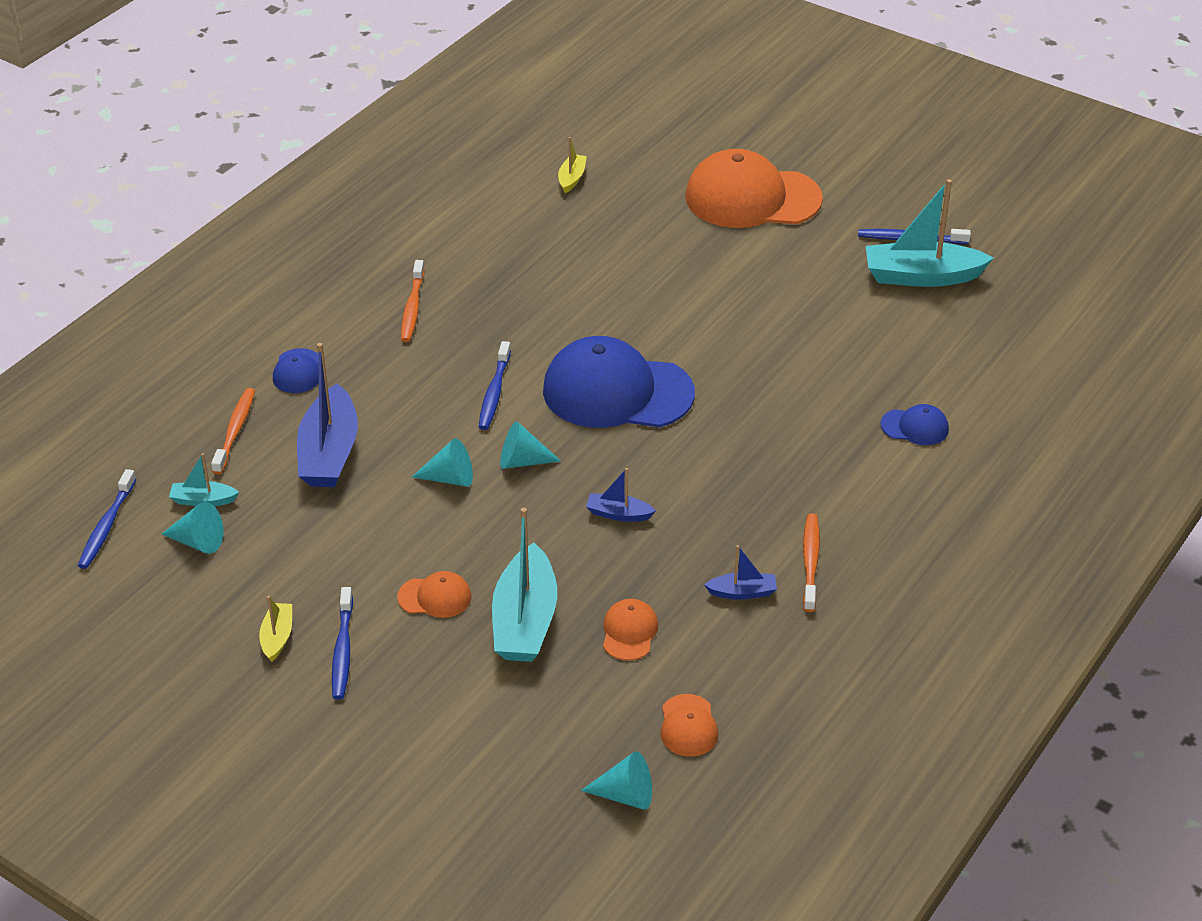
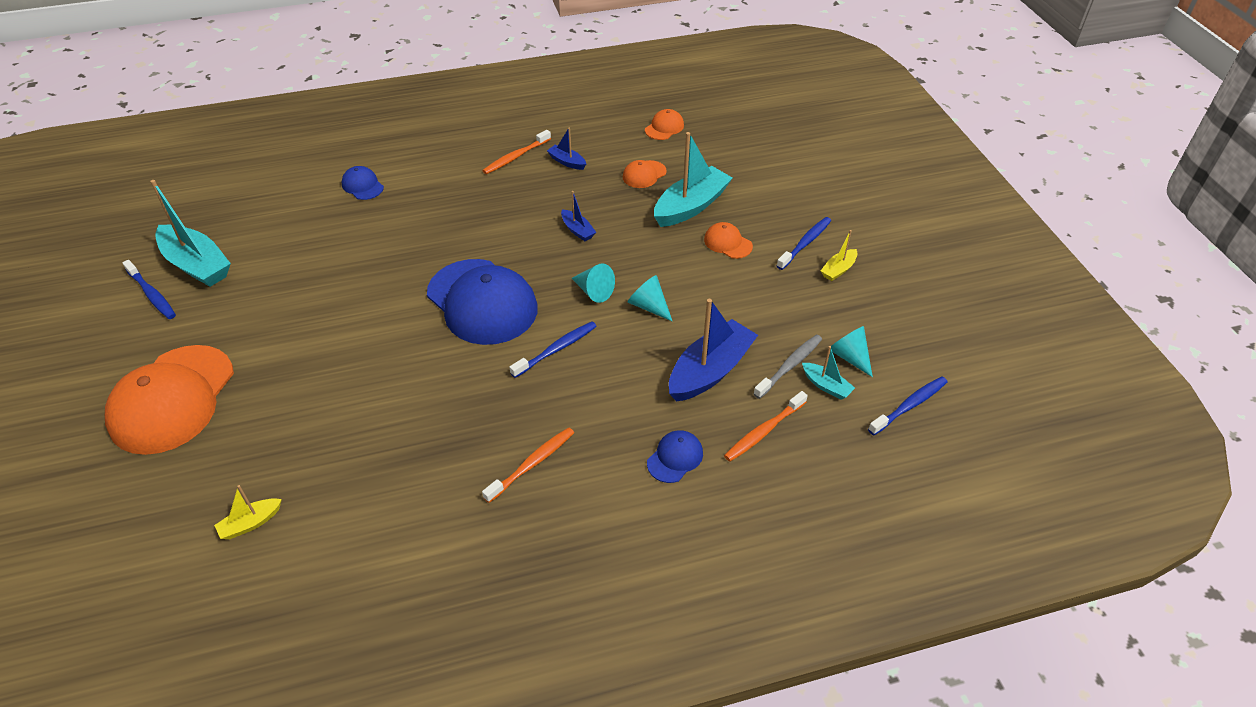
camera: 140 degrees left, 5 degrees up
(254, 499) = (789, 366): none -> grey toothbrush
(625, 795) = (723, 119): turquoise cone -> none
(752, 198) = (172, 399): orange cap -> orange cap turned 60 degrees clockwise

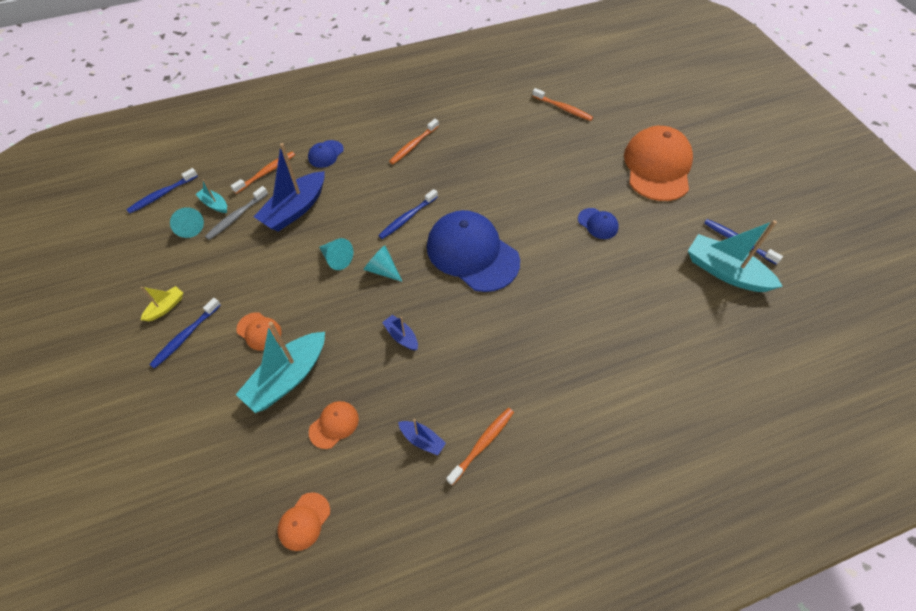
camera: 175 degrees right, 10 degrees up
(250, 523) = (563, 108): yellow boat -> orange toothbrush
(362, 186) = (633, 381): blue cap -> blue cap (598, 223)

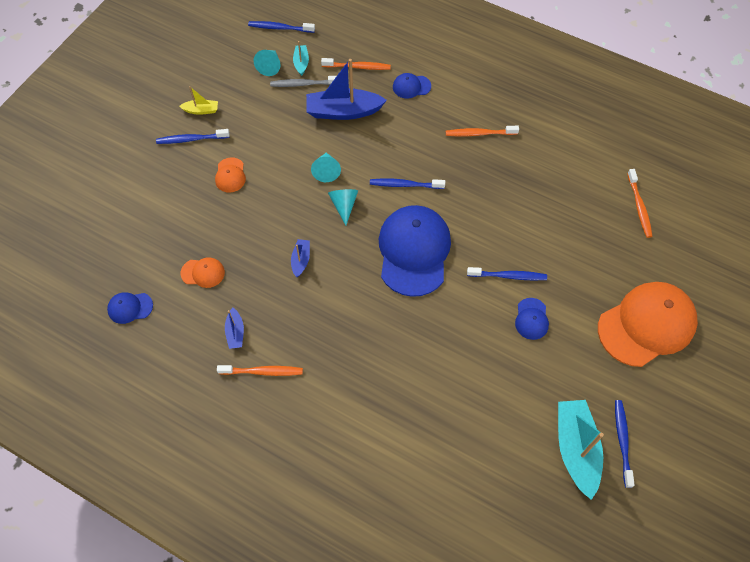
camera: 50 degrees right, 5 degrees up
(288, 378) = (212, 220): turquoise boat -> none
(304, 521) = (130, 307): orange cap -> blue cap
(550, 212) = (508, 276): none -> blue toothbrush

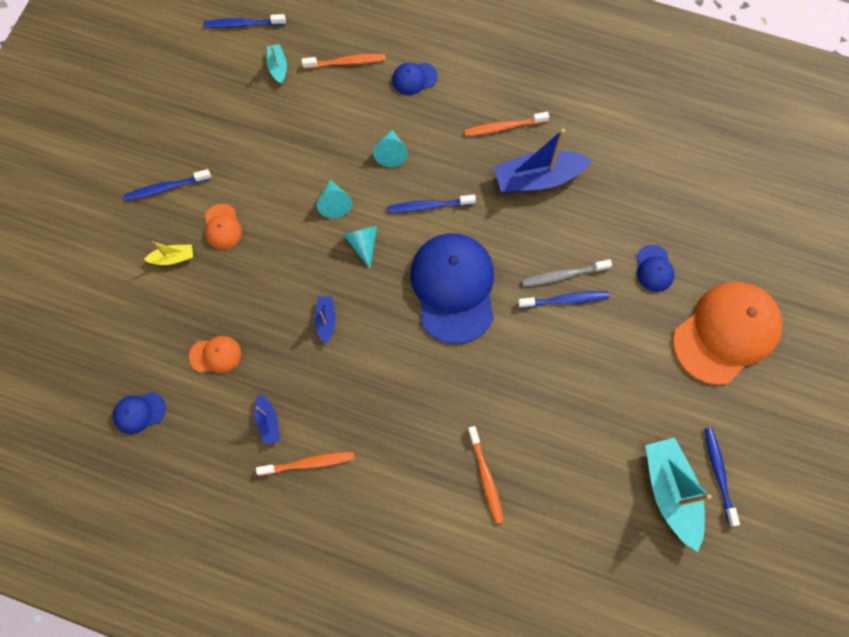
camera: 10 degrees left, 10 degrees up
(201, 110) = (170, 148): yellow boat -> yellow boat (173, 258)
(270, 66) = (241, 77): turquoise cone -> turquoise cone (391, 153)
(303, 84) = (286, 95): grey toothbrush -> grey toothbrush (563, 275)
(343, 111) = (340, 123): blue boat -> blue boat (538, 178)
(531, 319) = (599, 347): blue cap -> blue cap (654, 268)
(639, 207) = (698, 190): orange toothbrush -> orange toothbrush (485, 477)

